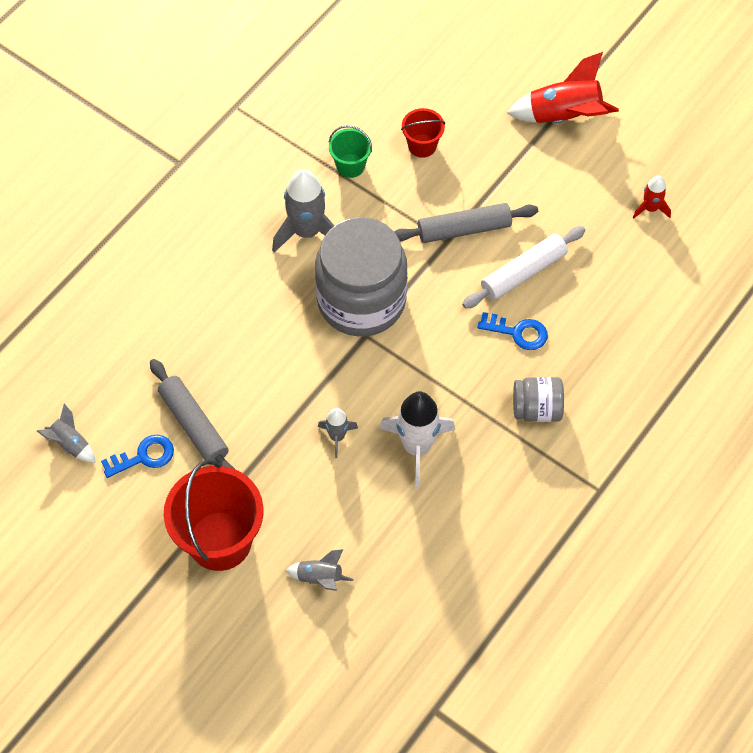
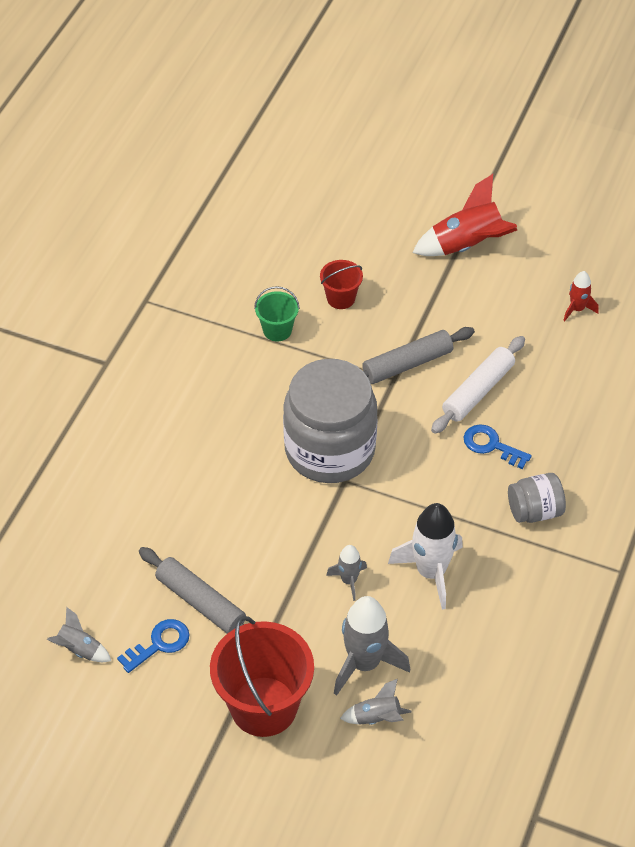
camera: 15 degrees left, 10 degrees down
(306, 232) = (254, 399): grey rocket -> grey rocket (364, 663)
(518, 332) = (491, 445): blue key -> blue key turned 150 degrees counterclockwise

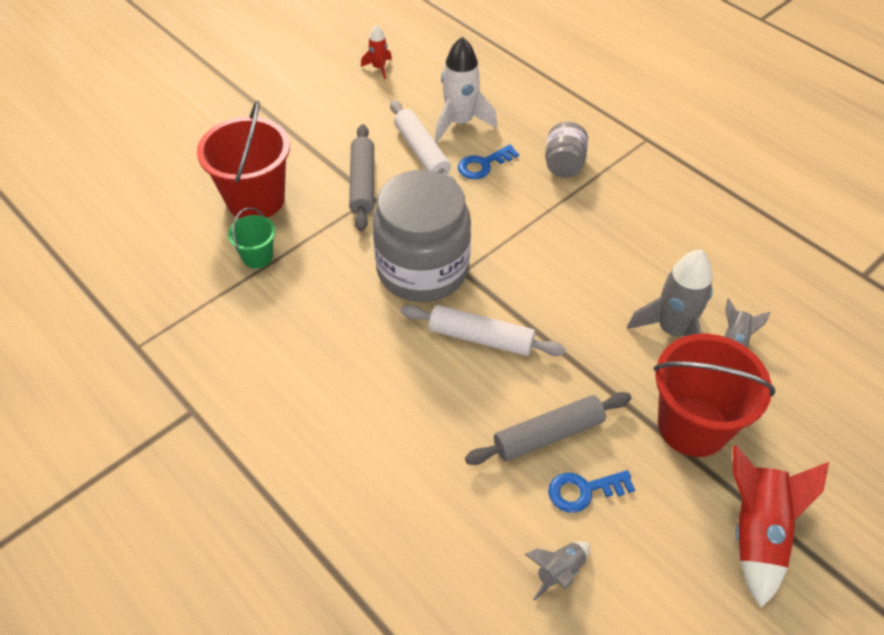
camera: 65 degrees left, 0 degrees up
(159, 644) = (584, 490): blue key -> blue key turned 90 degrees counterclockwise
(276, 520) = (481, 338): none -> white rolling pin
(341, 298) = (255, 199): red bucket -> red bucket, size x2.00
(349, 580) = (577, 309): grey rocket -> none
(431, 572) = (594, 250): white rocket -> white rocket (460, 122)
(467, 245) = (263, 102): red rocket -> red rocket (757, 533)

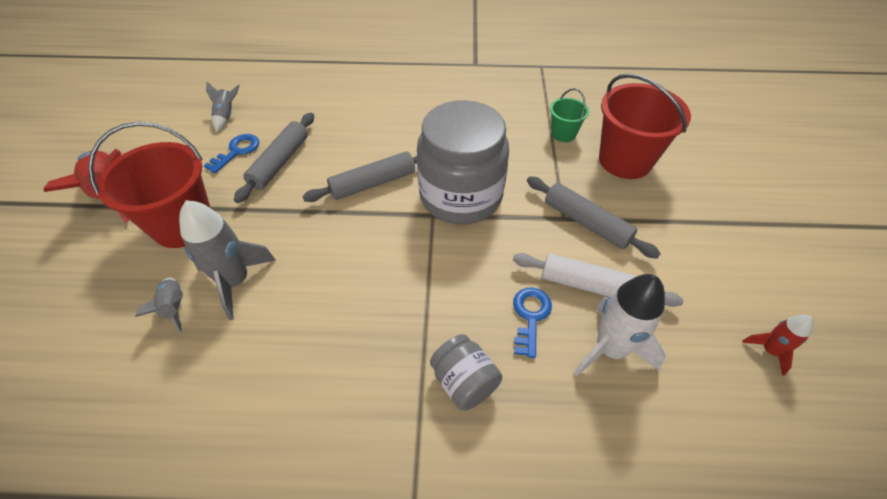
camera: 135 degrees right, 0 degrees up
(481, 338) = (373, 183): white rolling pin -> grey rolling pin

